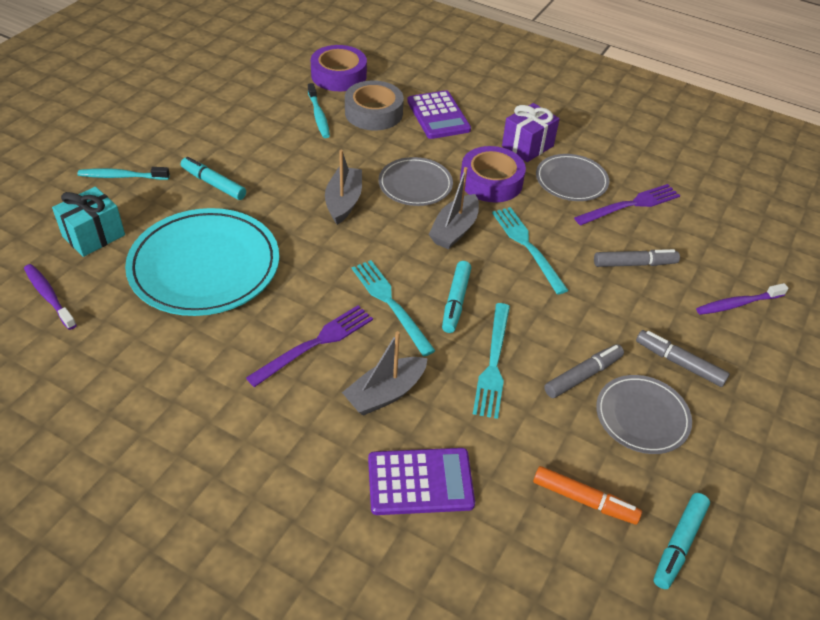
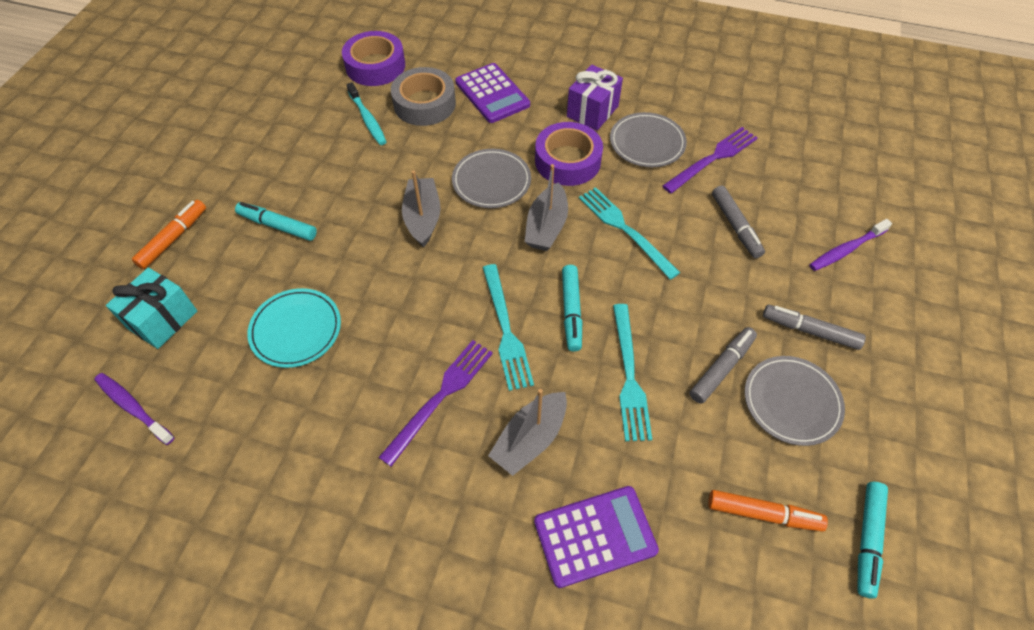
camera: 10 degrees left, 10 degrees up
(122, 176) = (174, 238): turquoise toothbrush -> orange marker
(204, 266) = (296, 330): turquoise plate -> turquoise plate, size x0.56
(390, 304) = (505, 330): turquoise fork -> turquoise fork turned 150 degrees counterclockwise
(634, 264) = (735, 226): grey marker -> grey marker turned 90 degrees clockwise

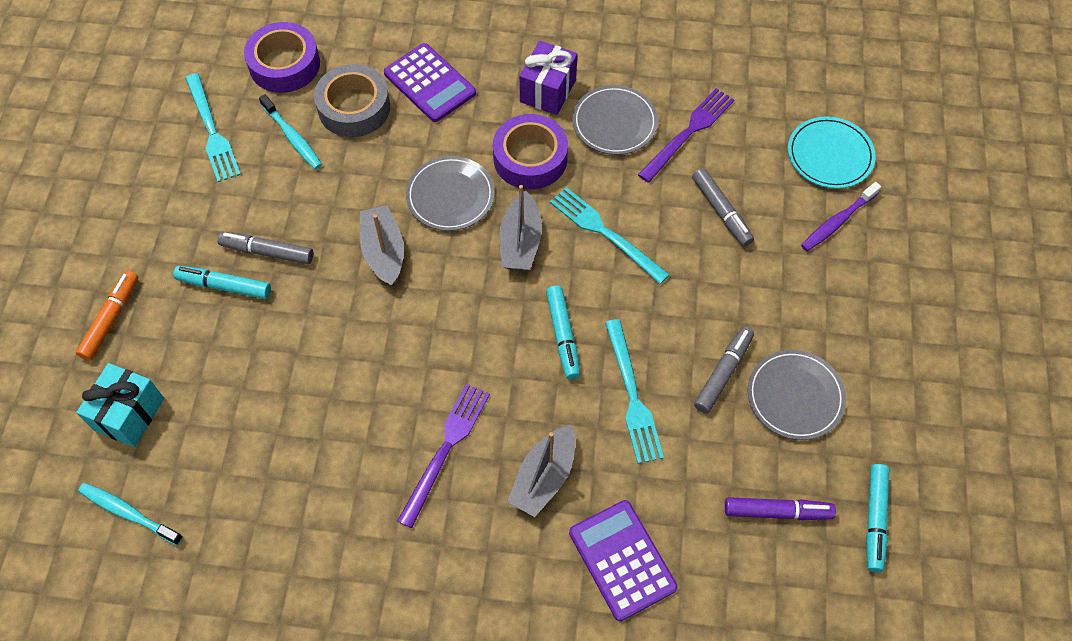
camera: 10 degrees left, 5 degrees up
(133, 407) = (128, 513): purple toothbrush -> turquoise toothbrush
(296, 330) = (277, 402): turquoise plate -> turquoise plate (830, 155)
(505, 330) = (498, 366): turquoise fork -> turquoise fork (212, 131)
(595, 535) = (622, 560): purple calculator -> purple calculator turned 90 degrees counterclockwise
(763, 514) = (777, 512): orange marker -> purple marker
(809, 331) = (807, 318): grey marker -> grey marker (267, 252)

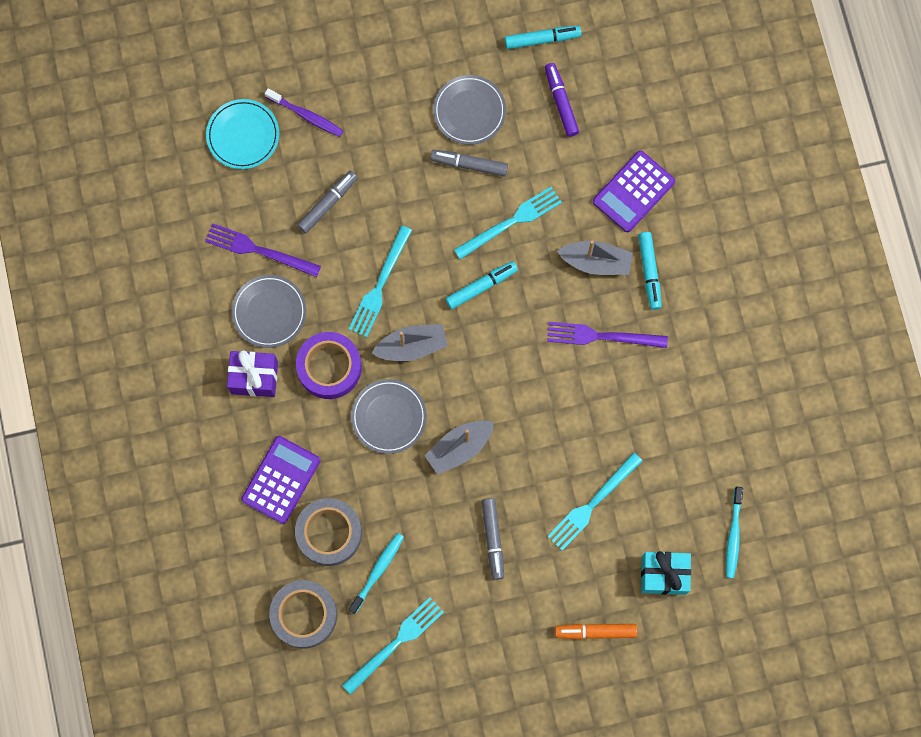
camera: 110 degrees left, 15 degrees up
(224, 286) = (535, 558): turquoise marker -> turquoise marker (649, 272)
(252, 366) = (592, 503): none -> turquoise fork
(284, 64) = (304, 615): purple tape -> grey tape

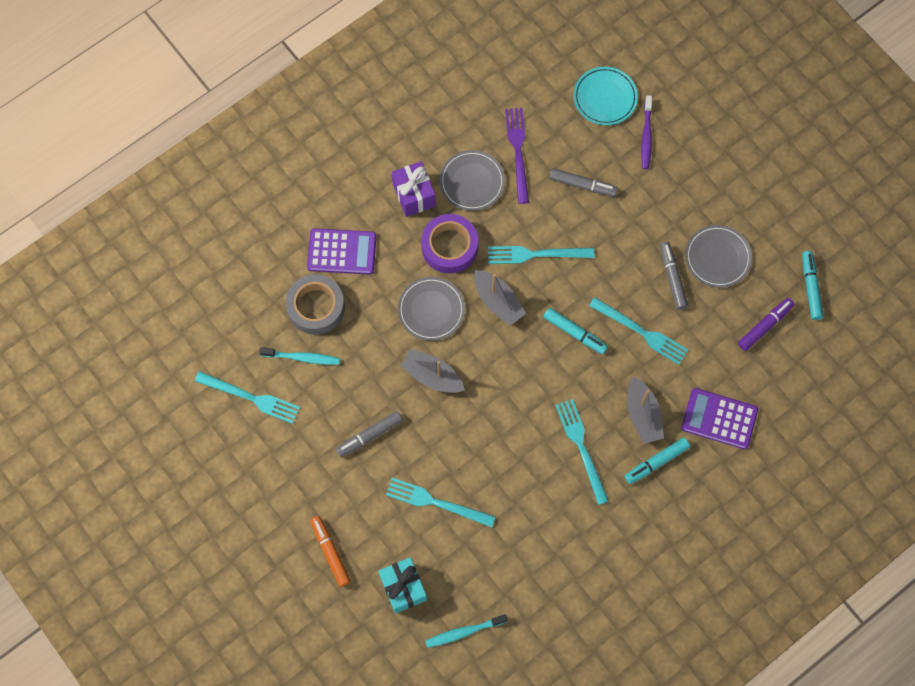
camera: 65 degrees right, 5 degrees down
(304, 615) = (242, 318): grey tape -> none
(542, 39) = (810, 287): turquoise marker -> turquoise marker turned 150 degrees counterclockwise
(602, 336) = (581, 447): purple fork -> turquoise fork

